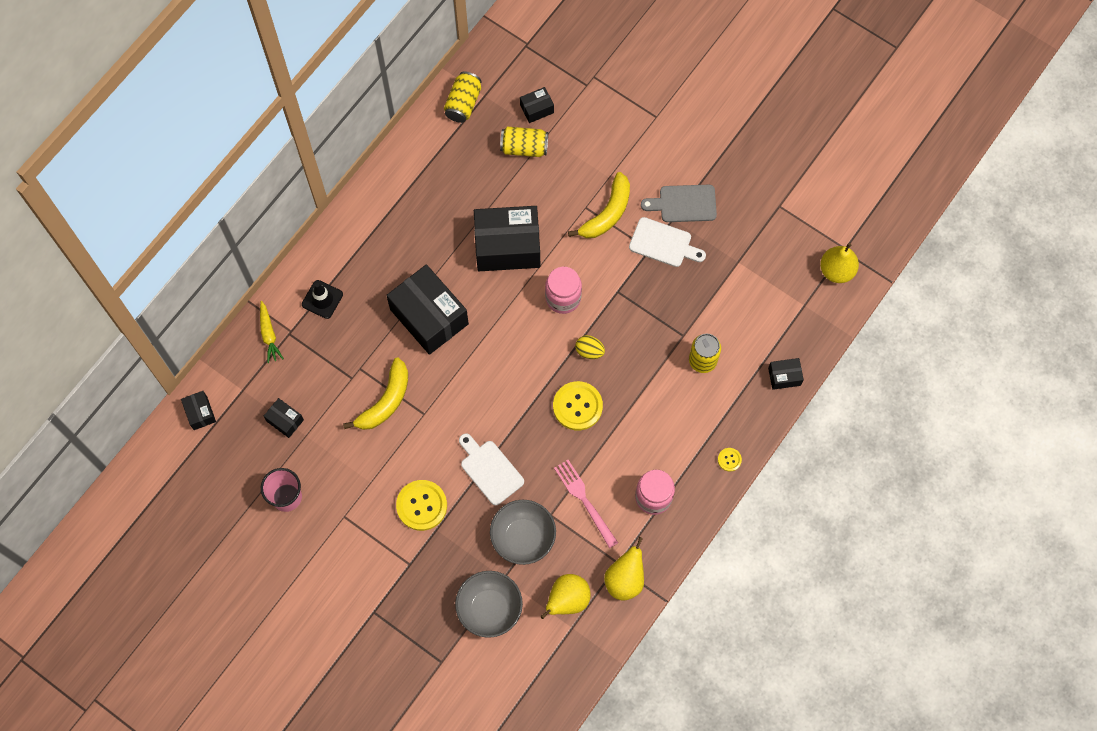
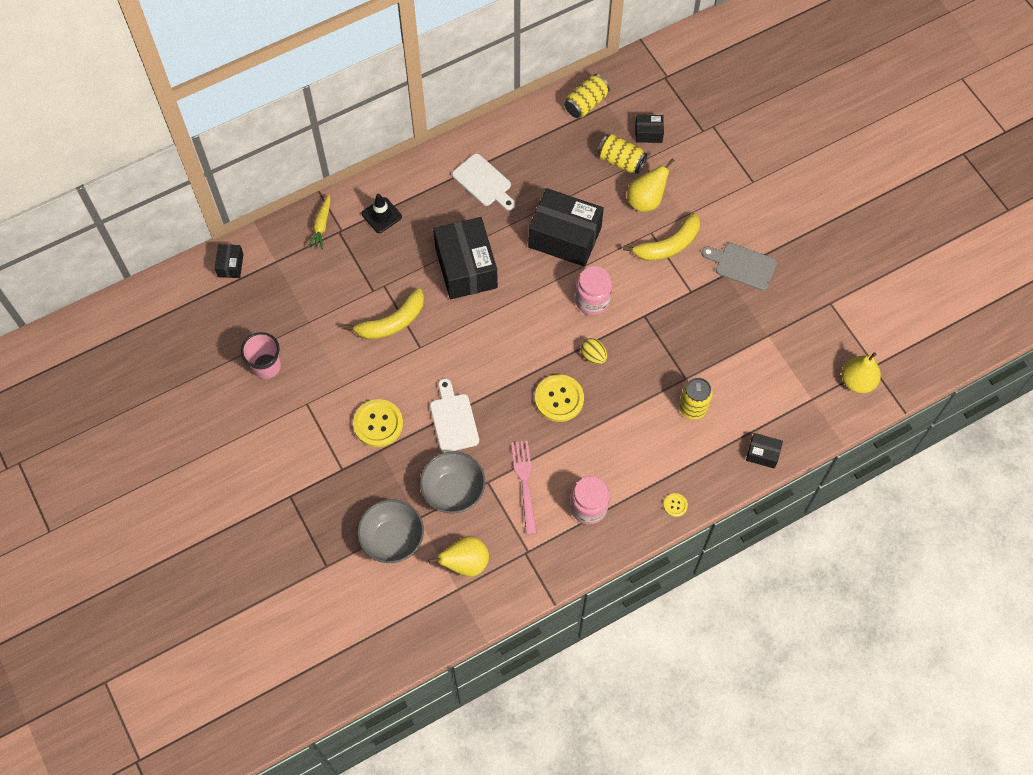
camera: 25 degrees right, 5 degrees down
(285, 420) = (298, 302): black box -> none
(625, 580) = (526, 569): yellow pear -> yellow pear (646, 201)
(663, 243) = (706, 292): white cutting board -> white cutting board (484, 182)

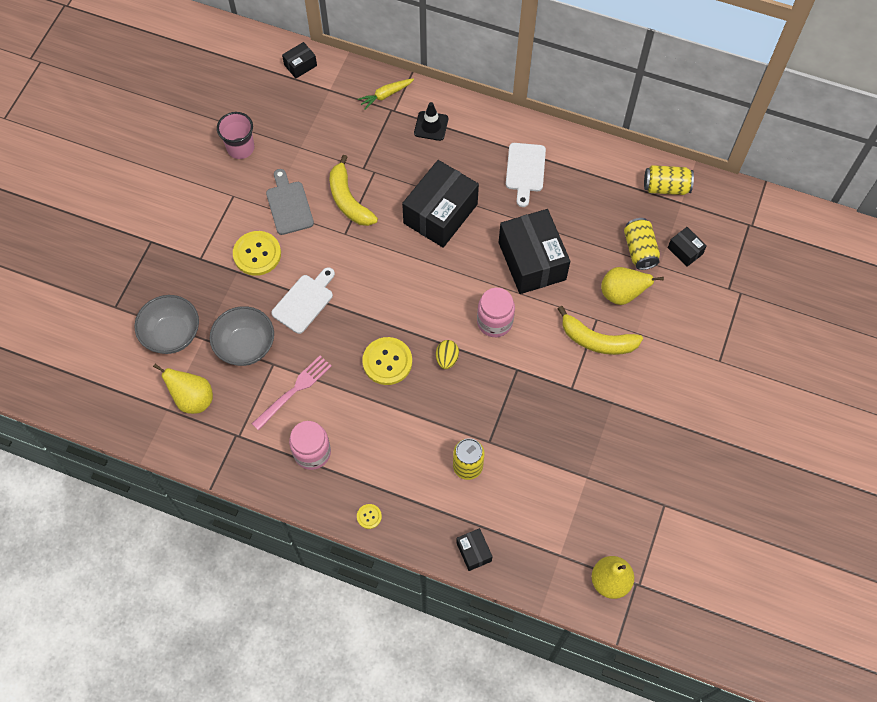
camera: 50 degrees right, 0 degrees up
(392, 322) = (348, 200): yellow banana -> yellow banana turned 45 degrees clockwise
(742, 265) = (632, 410): grey cutting board -> grey cutting board (289, 205)

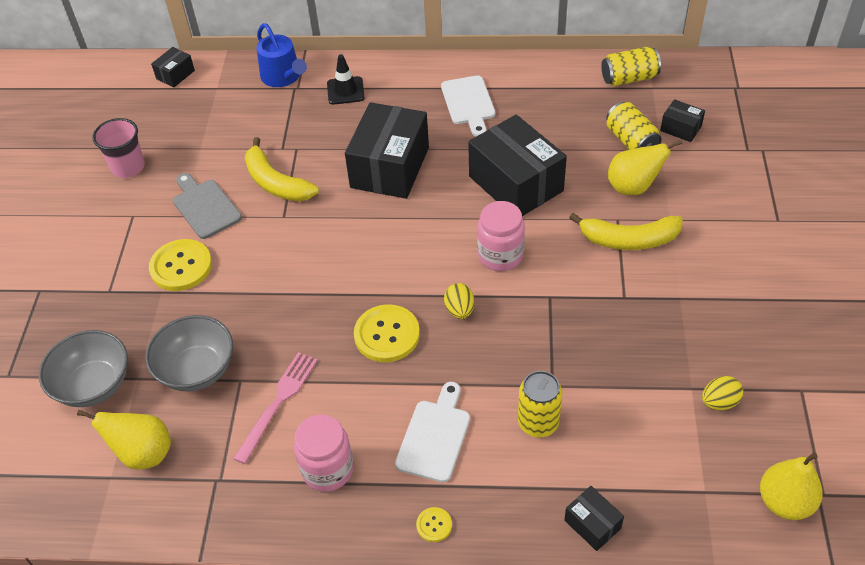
camera: 15 degrees left, 15 degrees down
(304, 301) = (258, 300): white cutting board -> white cutting board (434, 436)
(385, 95) = (283, 77): yellow carrot -> blue watering can
(601, 494) = (719, 402): none -> yellow egg

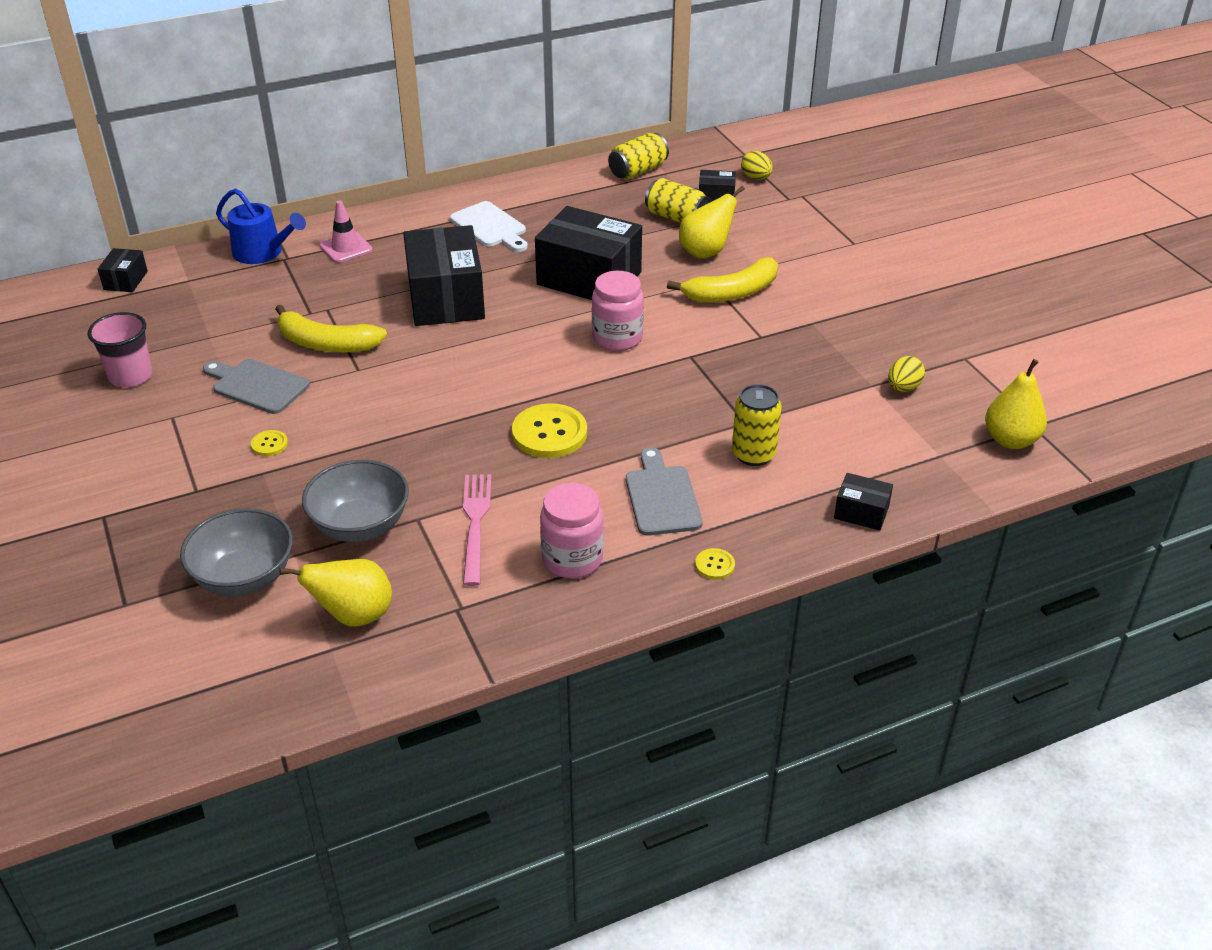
camera: 30 degrees left, 10 degrees down
(181, 266) = (269, 444): yellow button -> yellow button, size x0.47
(345, 91) = (346, 248): black traffic cone -> pink traffic cone
(434, 436) = (661, 497): white cutting board -> grey cutting board
(459, 310) = (609, 392): yellow egg -> yellow egg (756, 178)

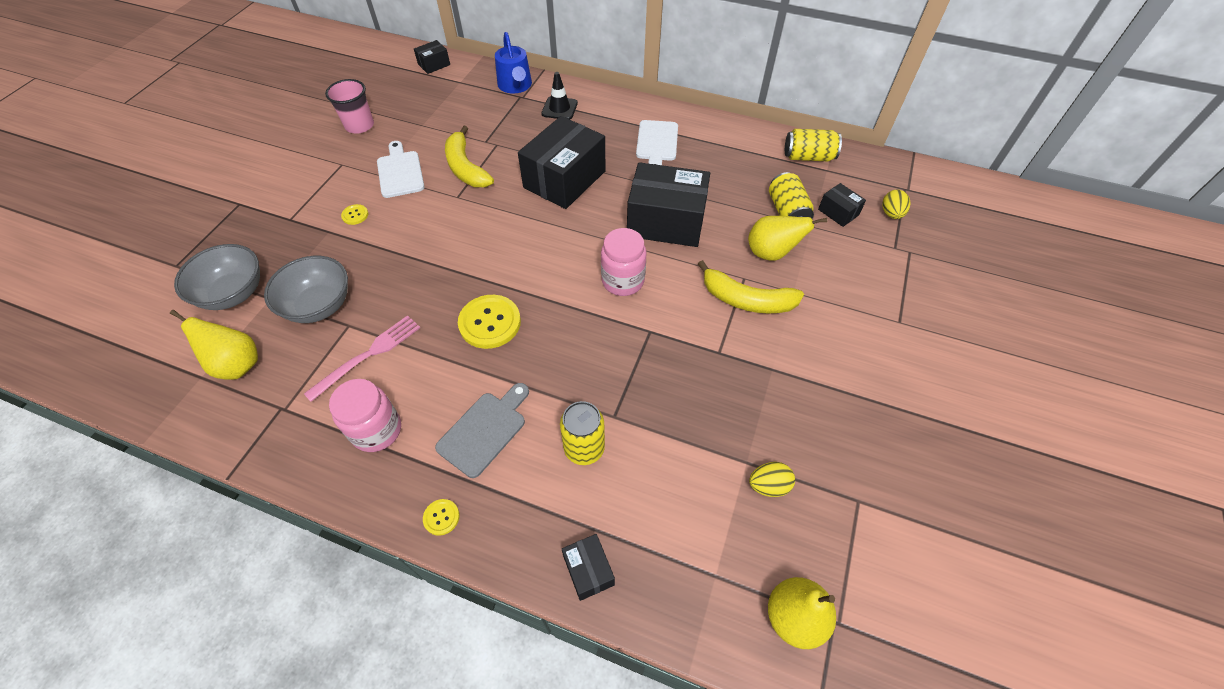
camera: 45 degrees right, 15 degrees up
(257, 386) = (400, 172): grey cutting board -> white cutting board
(346, 248) = (559, 108): pink traffic cone -> black traffic cone
(589, 278) = (666, 221): black box -> black box turned 60 degrees counterclockwise

